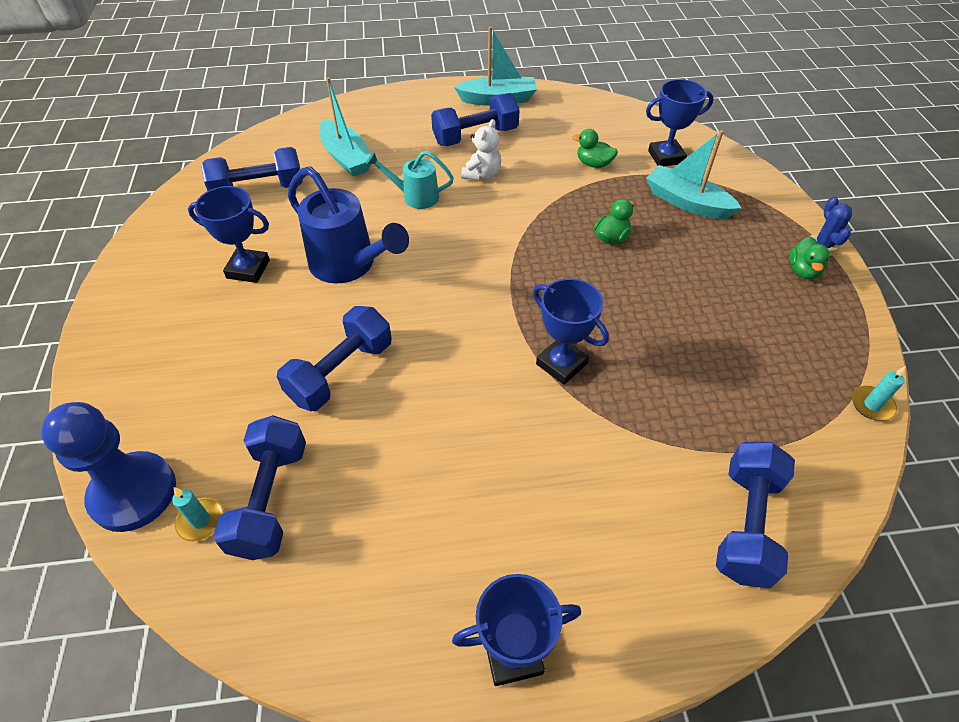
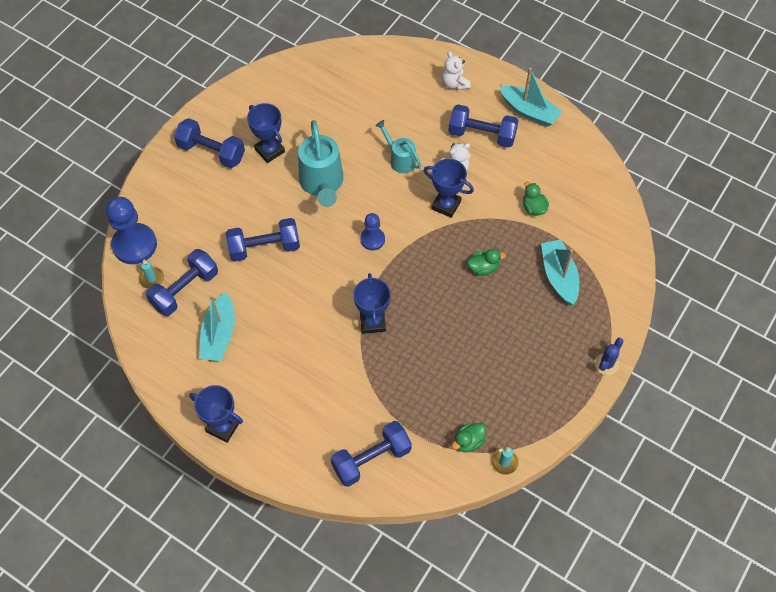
camera: 40 degrees right, 10 degrees up
(259, 189) = (318, 94): blue dumbbell -> blue dumbbell (211, 152)
(346, 157) = (387, 100): turquoise boat -> turquoise boat (219, 334)
(349, 265) = (322, 184): blue watering can -> turquoise watering can
(402, 113) = (454, 83): none -> white teddy bear
(466, 283) = (372, 239): none -> blue pawn
(666, 157) = (587, 234): blue trophy -> blue trophy (446, 205)
(803, 271) = (570, 369): green duck -> green duck (468, 442)

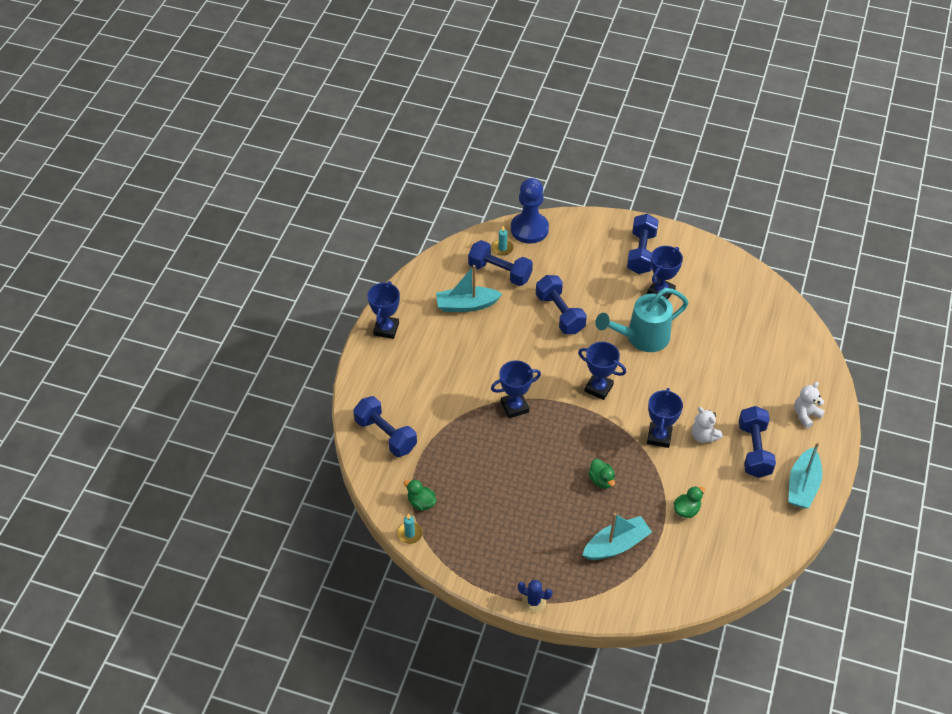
camera: 75 degrees right, 10 degrees down
(372, 239) = (598, 388): blue pawn -> blue trophy
(400, 159) = (694, 390): turquoise watering can -> none

